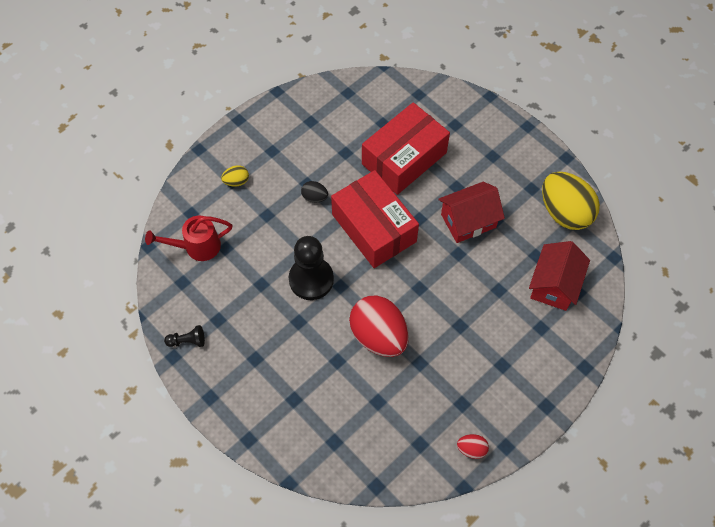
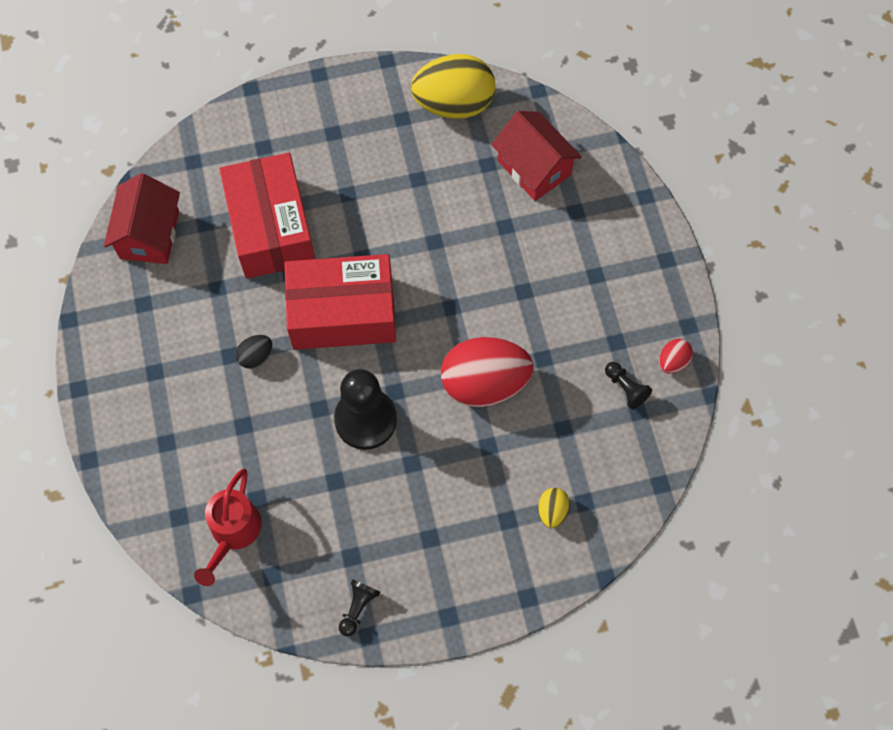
camera: 60 degrees left, 5 degrees up
(236, 181) = (170, 437): yellow egg -> yellow egg (552, 511)
(432, 427) = (625, 388): none -> black pawn
(468, 221) = (400, 207): red house -> red house (149, 235)

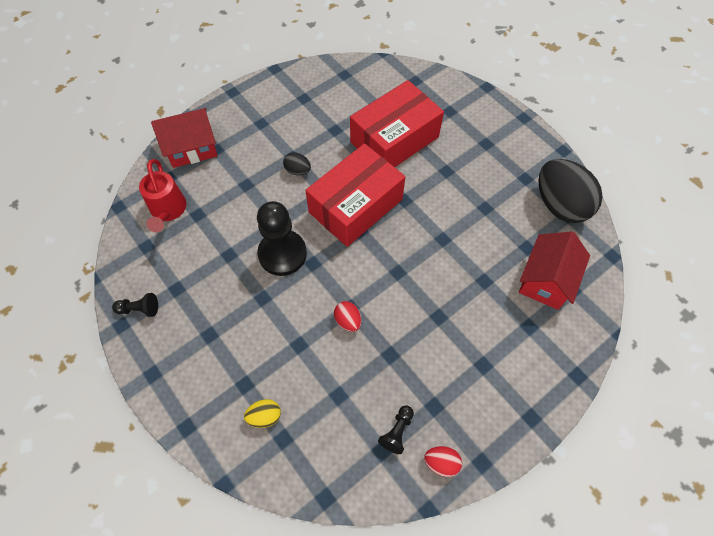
camera: 65 degrees right, 5 degrees down
(149, 235) = (352, 81): red house -> red house (192, 148)
(233, 533) = (168, 211): red watering can -> red watering can turned 90 degrees counterclockwise
(342, 312) = (355, 206): red box -> red box turned 75 degrees clockwise
(454, 104) = (560, 205): yellow egg -> black egg
(484, 383) = (348, 321): red egg -> red egg, size x0.44

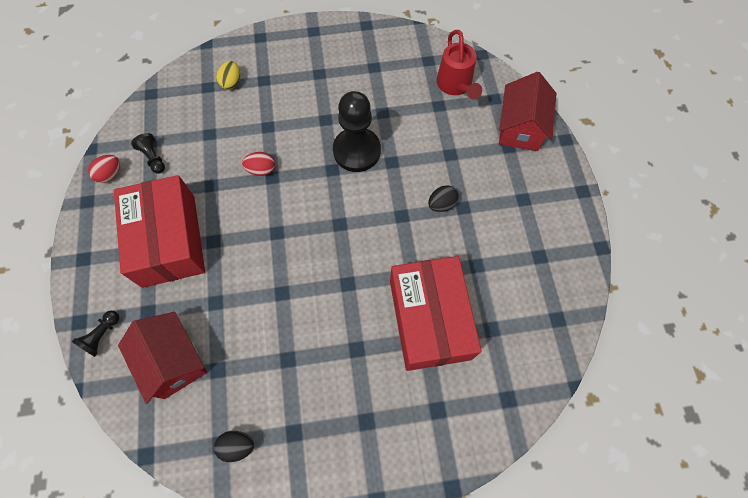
camera: 120 degrees right, 5 degrees up
(139, 309) = (371, 39): black pawn -> black pawn (102, 335)
(168, 211) = (455, 86): red watering can -> red watering can turned 120 degrees counterclockwise
(355, 206) = (369, 234): red box -> red box (169, 240)
(560, 205) = (237, 446): black egg -> black egg, size x0.44

